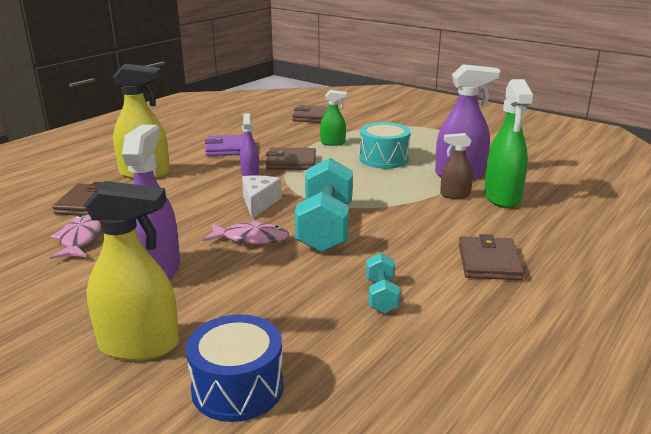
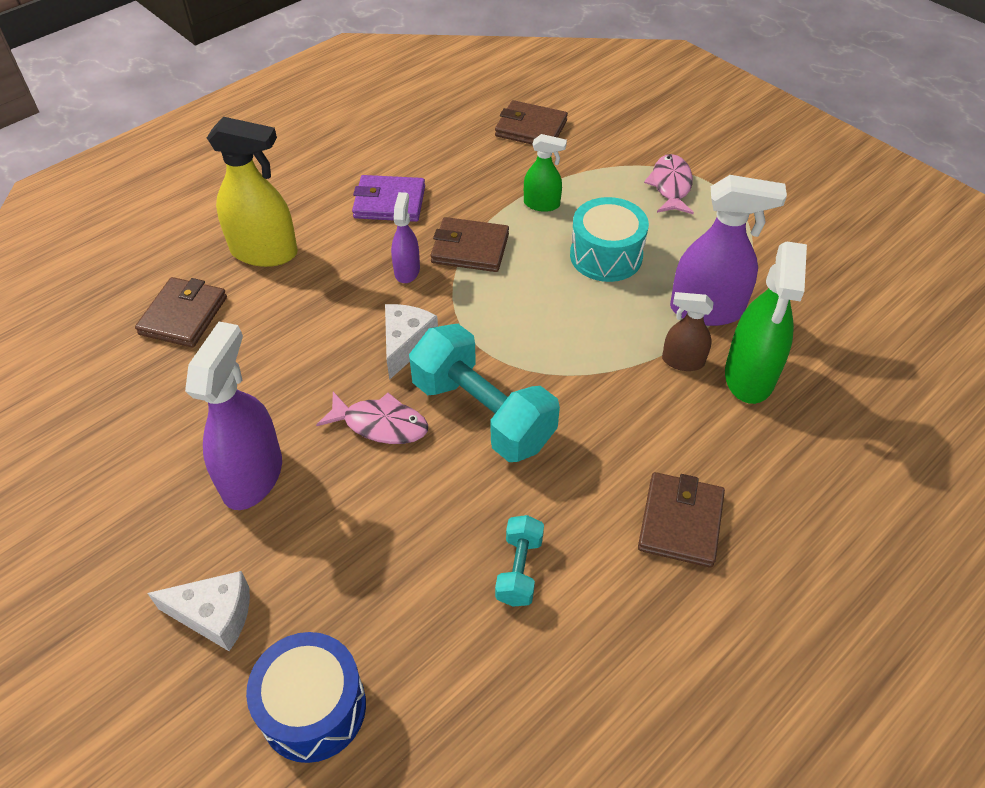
camera: 10 degrees right, 25 degrees up
(79, 239) = (166, 395): pink fish -> pink fish (670, 186)
(139, 345) = (215, 615): yellow spray bottle -> white cheese
(325, 227) = (483, 413): turquoise dumbbell -> turquoise dumbbell turned 60 degrees counterclockwise

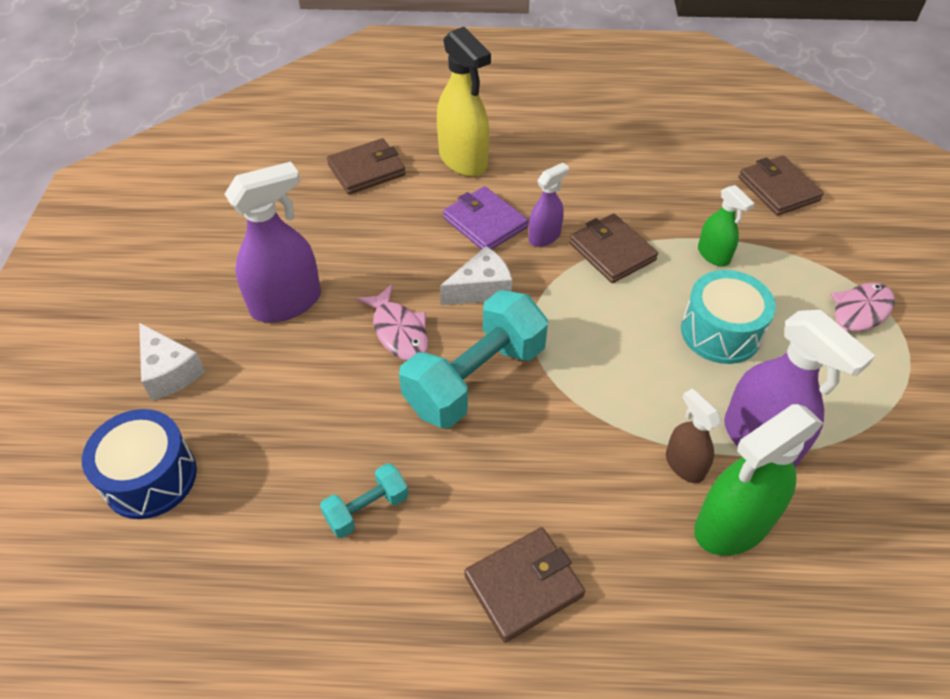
camera: 45 degrees right, 0 degrees up
(389, 202) = (591, 178): purple wallet -> purple wallet (485, 223)
(483, 413) = (475, 379): turquoise dumbbell -> turquoise dumbbell turned 45 degrees clockwise

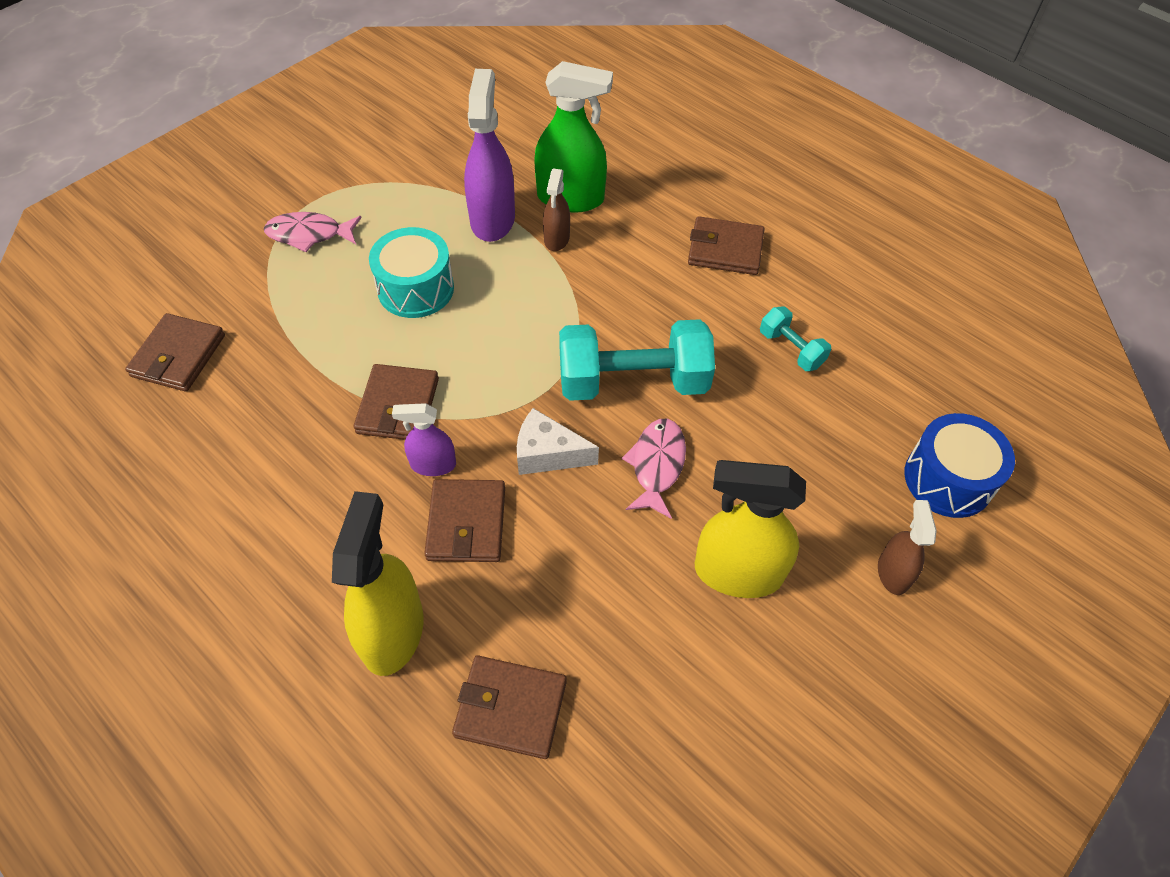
camera: 140 degrees left, 5 degrees up
(169, 372) = (893, 573): white cheese -> brown spray bottle
(286, 303) = (737, 572): purple spray bottle -> yellow spray bottle
(367, 509) = (791, 349): turquoise dumbbell -> turquoise dumbbell turned 45 degrees clockwise
(485, 223) = (466, 523): purple wallet -> brown wallet
(713, 255) = (327, 342): green spray bottle -> none

